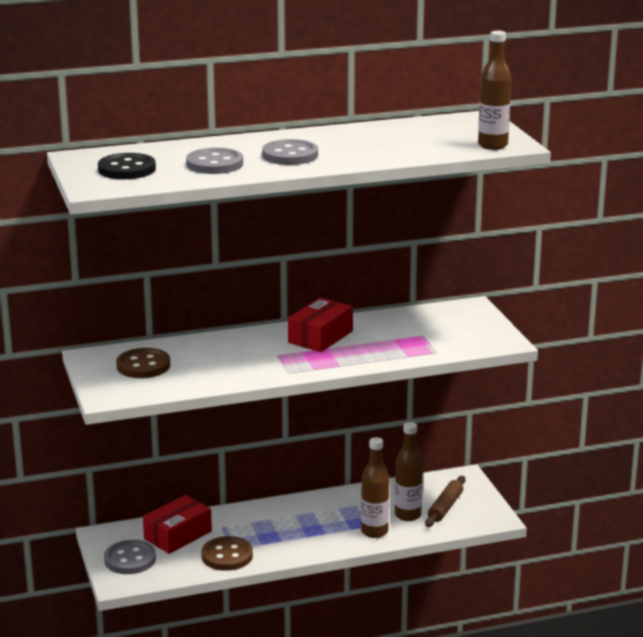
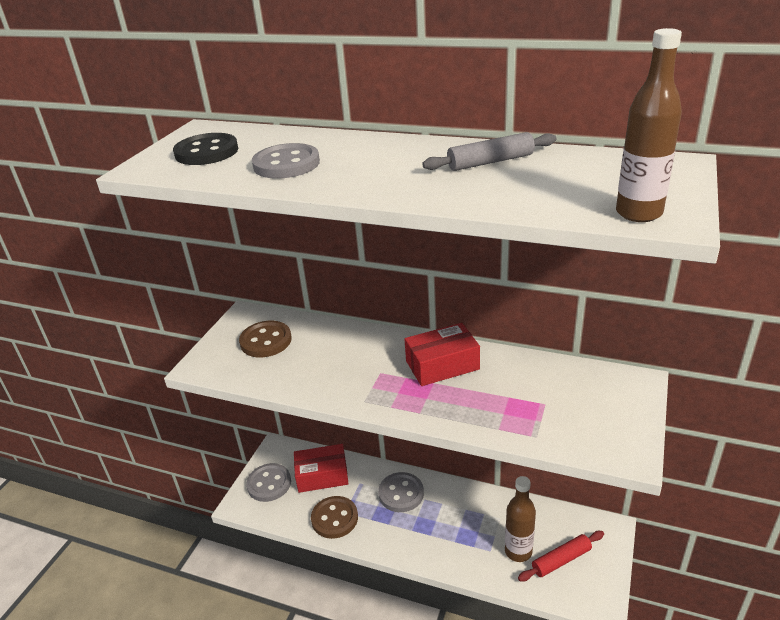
camera: 40 degrees right, 10 degrees up
(290, 155) = (374, 170): grey button -> grey button (401, 493)
(362, 136) = (490, 162): none -> grey rolling pin
(374, 532) = (472, 556): brown bottle -> none
(445, 507) = (561, 560): brown rolling pin -> red rolling pin

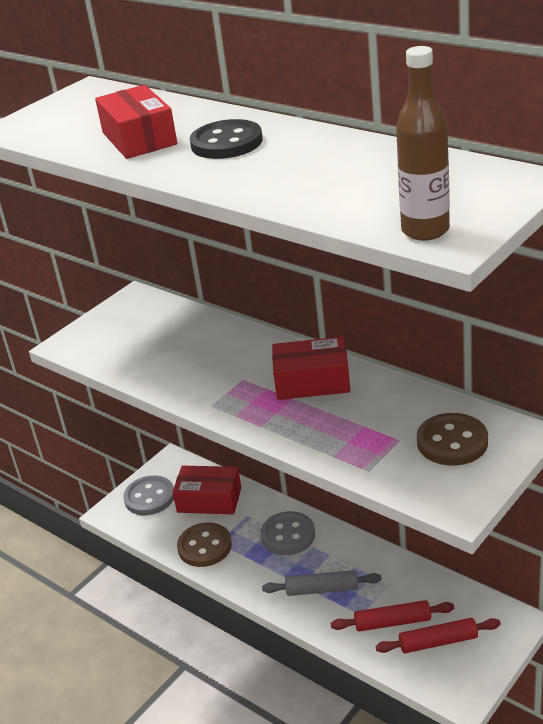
camera: 20 degrees right, 0 degrees up
(206, 152) = (76, 117): black button -> black button (226, 143)
(266, 341) = (143, 328): brown button -> brown button (452, 442)
(286, 164) = (139, 138): grey button -> red box
(490, 162) = (334, 157): grey rolling pin -> grey rolling pin (322, 589)
(518, 551) = (392, 622): brown bottle -> red rolling pin

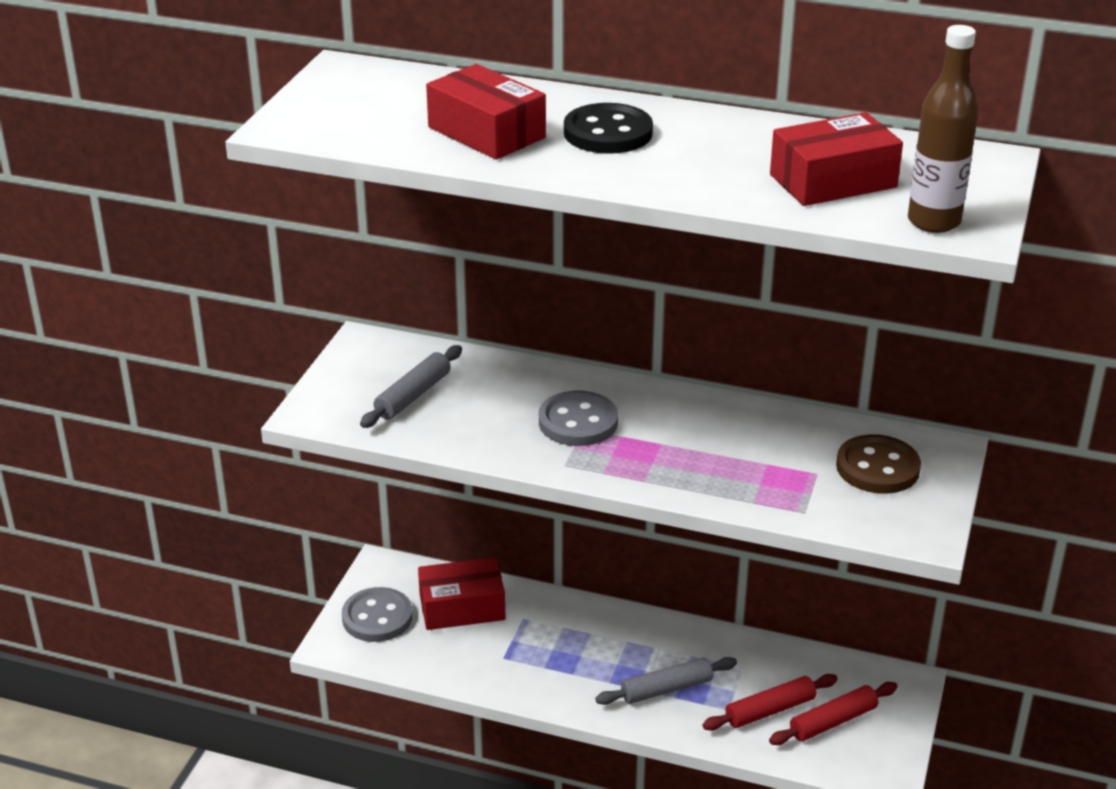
camera: 25 degrees left, 0 degrees up
(141, 339) = (413, 395): none -> grey rolling pin
(204, 546) = (488, 665): brown button -> none
(288, 535) = (589, 633): grey button -> grey button (578, 422)
(312, 381) = (672, 421): red box -> red box (833, 181)

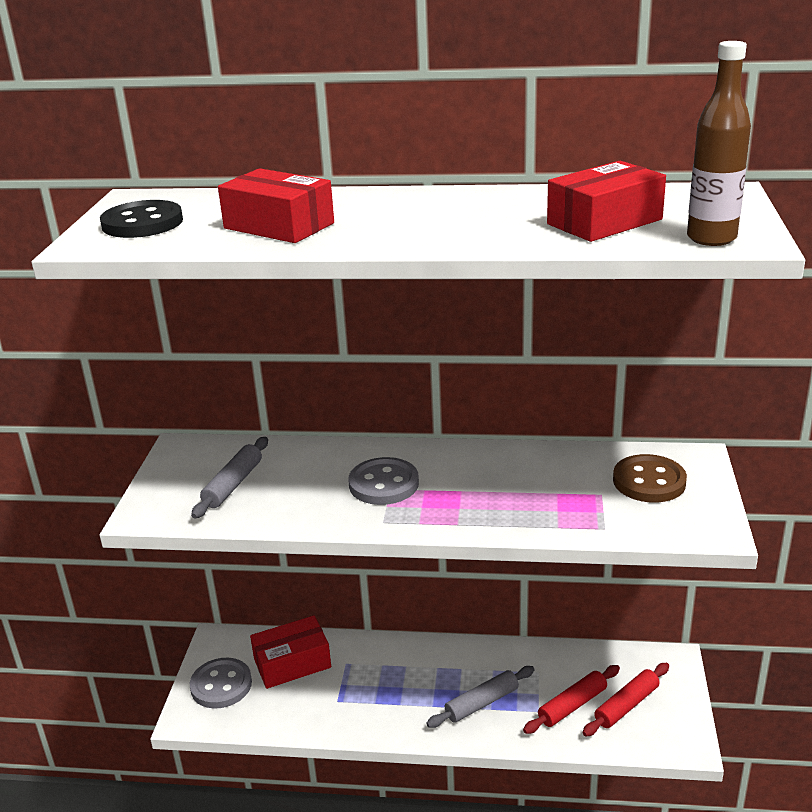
camera: 10 degrees left, 5 degrees down
(608, 133) = (388, 213): black button -> black button (142, 223)

